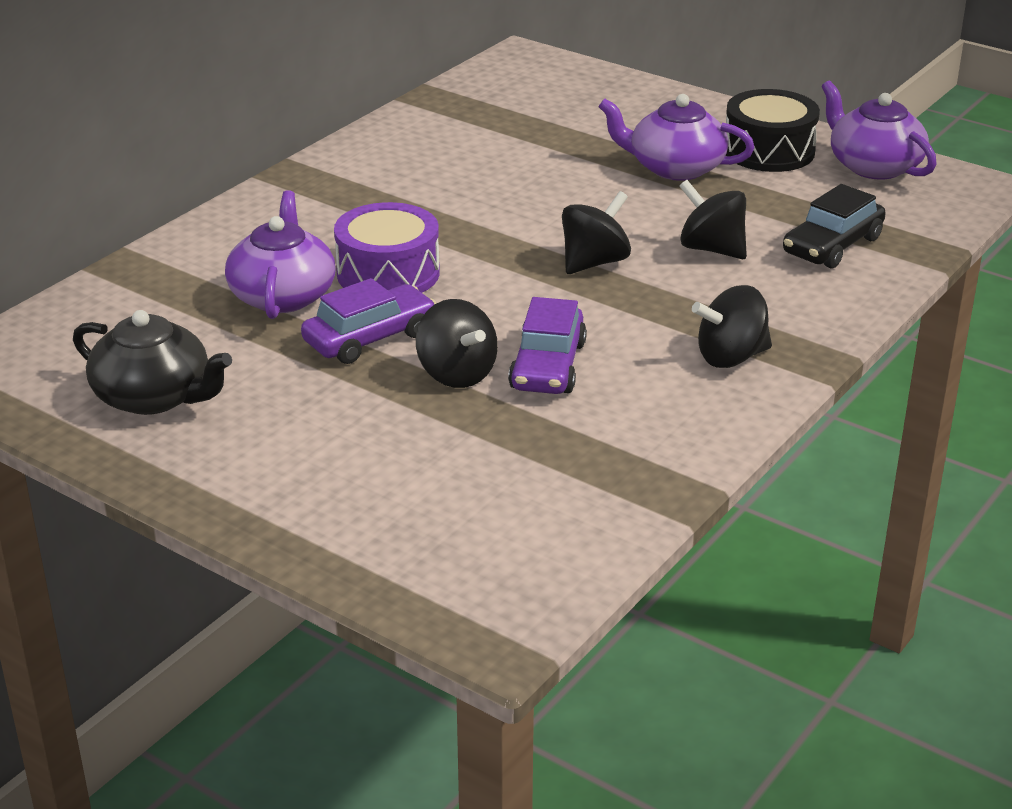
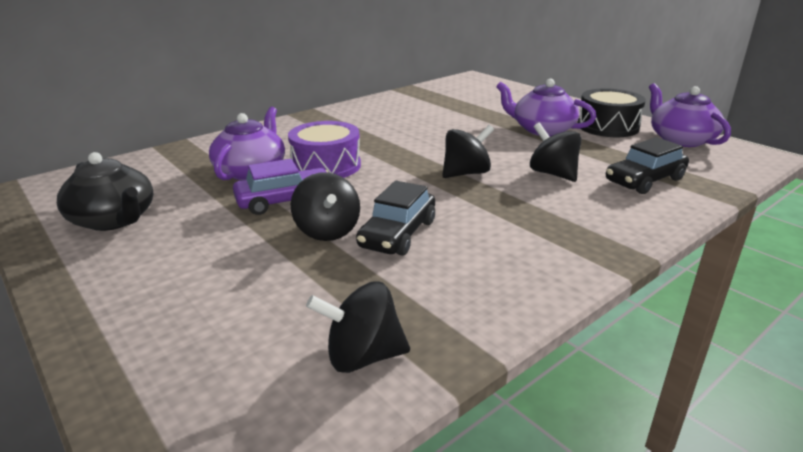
camera: 15 degrees right, 5 degrees down
(547, 366) = (398, 234): purple car -> black car
(731, 357) = (545, 245): black spinning top -> black spinning top (363, 356)

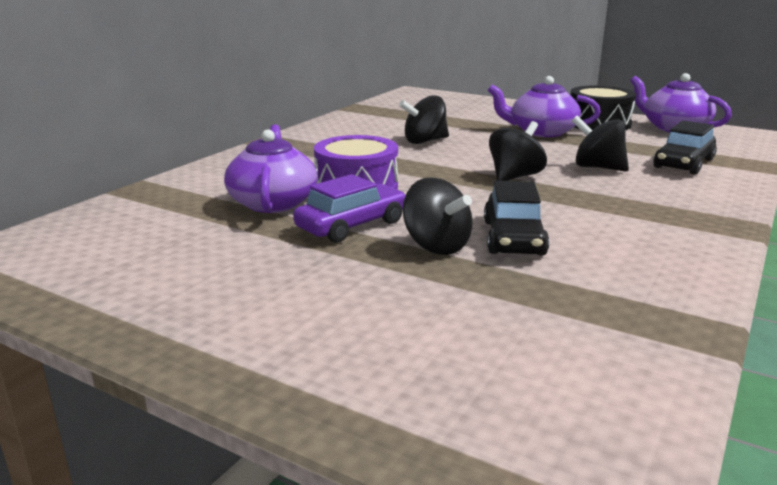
camera: 20 degrees left, 5 degrees down
(114, 219) = (157, 273): black teapot -> none
(363, 356) = (614, 347): black spinning top -> black spinning top (425, 141)

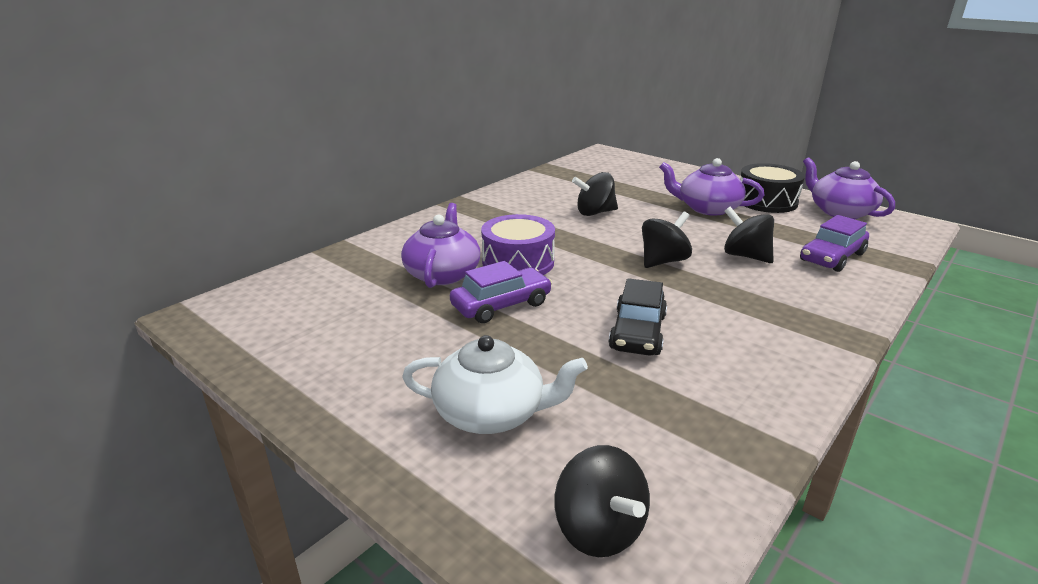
camera: 10 degrees right, 5 degrees up
(378, 323) = (491, 412): none -> white teapot
(436, 246) = (566, 335): black spinning top -> black spinning top (599, 529)
(683, 163) = (832, 257): black car -> purple car

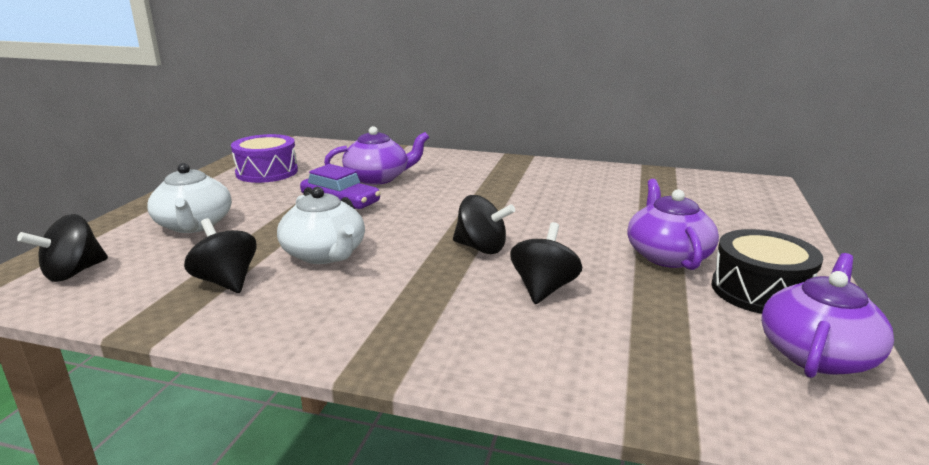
camera: 65 degrees right, 5 degrees down
(518, 262) = (419, 195): purple drum -> purple drum (267, 172)
(595, 213) = (567, 205): black spinning top -> black spinning top (226, 281)
(637, 332) = (325, 254): black car -> white teapot
(832, 257) = (609, 348): purple car -> none

